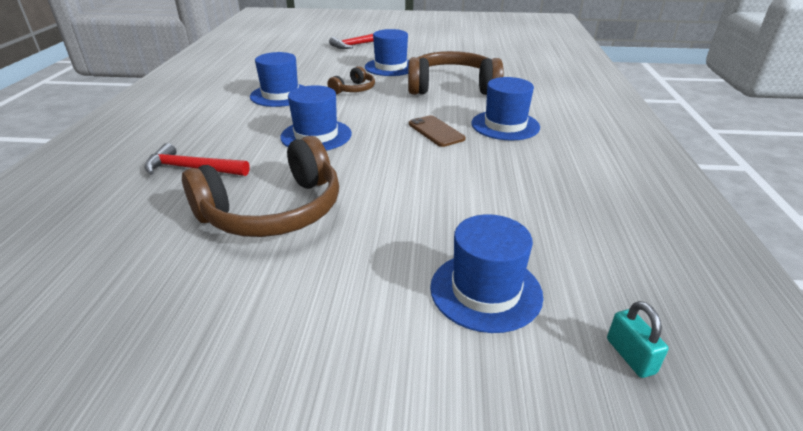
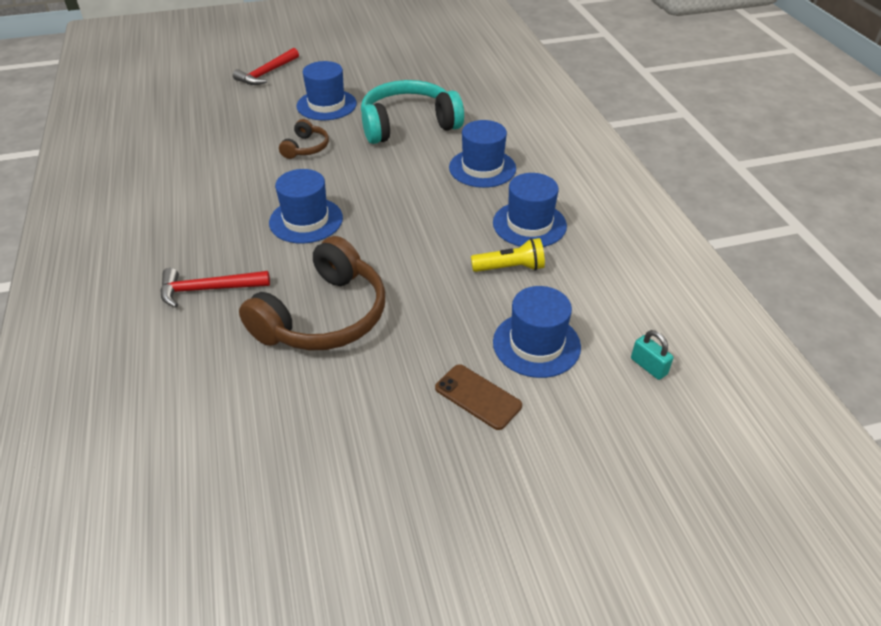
camera: 20 degrees left, 10 degrees up
(280, 95) = (229, 172): blue hat -> blue hat (529, 224)
(436, 131) = (421, 189): brown phone -> brown phone (478, 397)
(452, 87) = (408, 124): brown headphones -> turquoise headphones
(492, 209) = (510, 268): none -> yellow flashlight

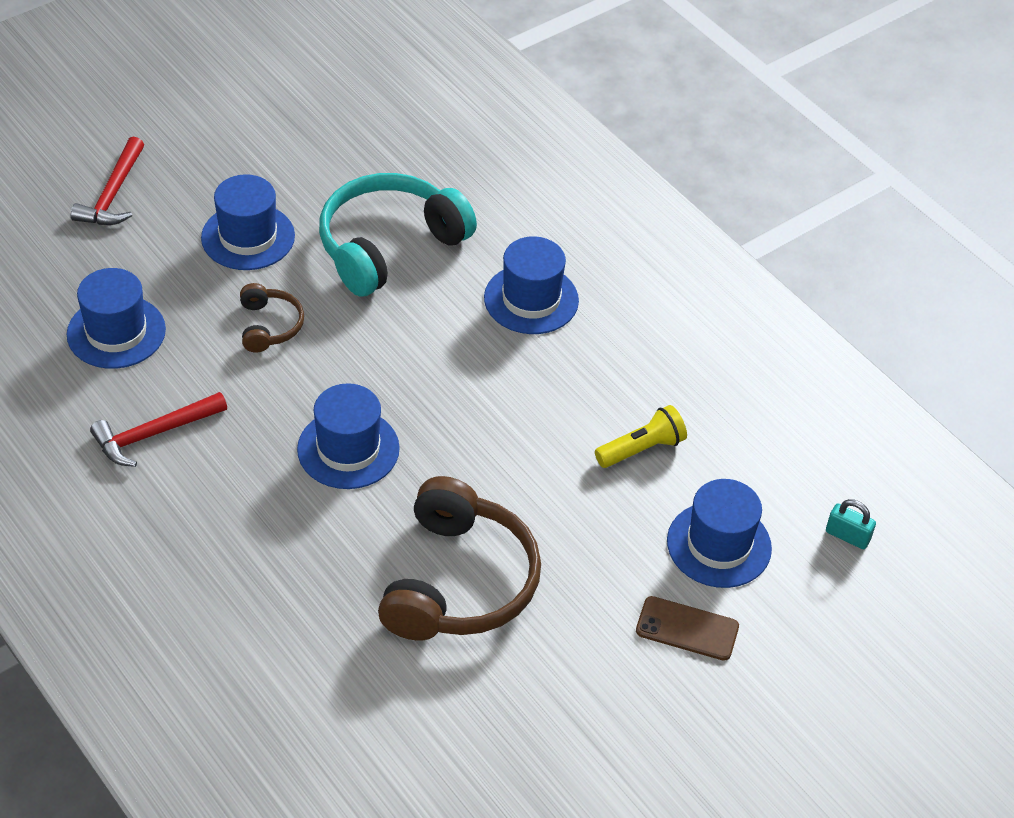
camera: 25 degrees left, 5 degrees up
(208, 289) = (291, 588): red hammer -> red hammer (153, 434)
(529, 224) = (634, 376): blue hat -> blue hat (116, 332)

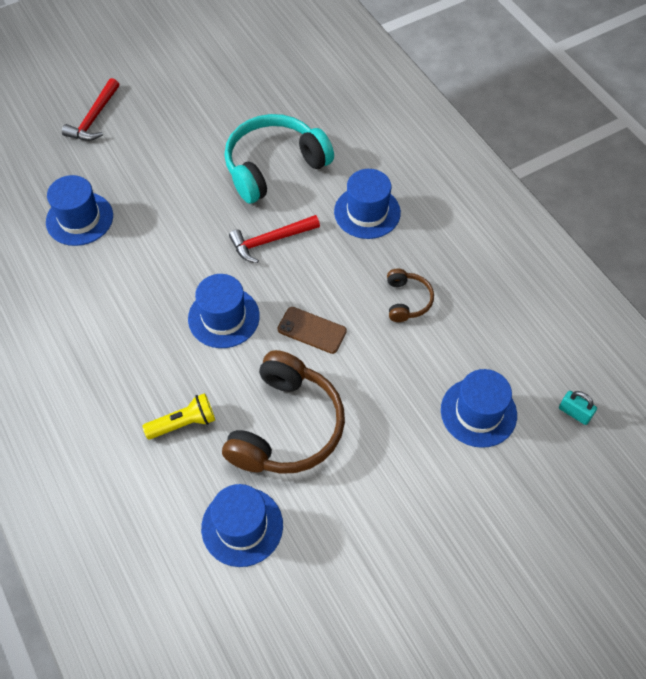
camera: 10 degrees right, 10 degrees up
(153, 434) = (92, 296): red hammer -> red hammer (270, 240)
(248, 237) = (179, 154): blue hat -> blue hat (242, 526)
(269, 326) = (183, 221): brown headphones -> brown headphones (407, 300)
(641, 449) = (431, 332): yellow flashlight -> yellow flashlight (183, 423)
(687, 629) = (447, 478): brown phone -> brown phone (312, 330)

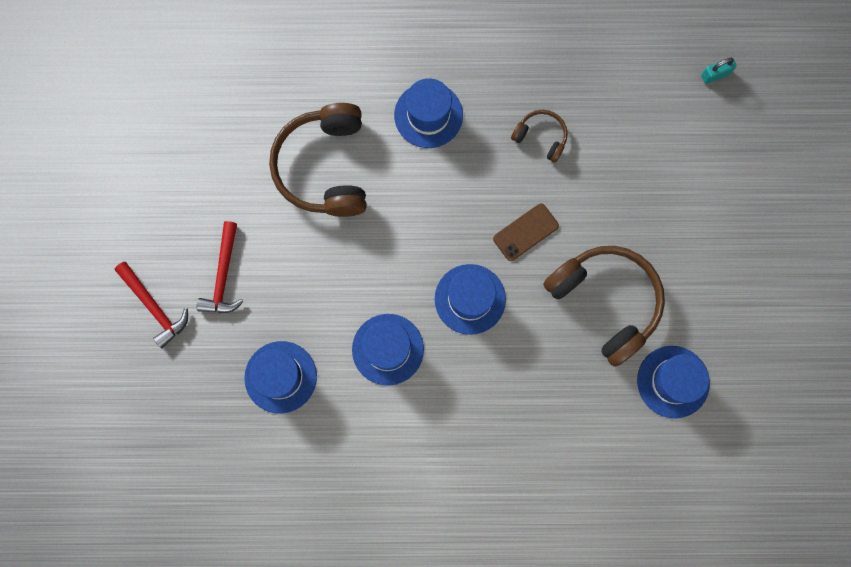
camera: 60 degrees left, 20 degrees up
(183, 423) = (556, 383): yellow flashlight -> none
(270, 240) = (410, 216): red hammer -> red hammer (223, 276)
(274, 166) = (325, 167): turquoise headphones -> brown headphones
(478, 412) = (675, 146): blue hat -> blue hat (388, 349)

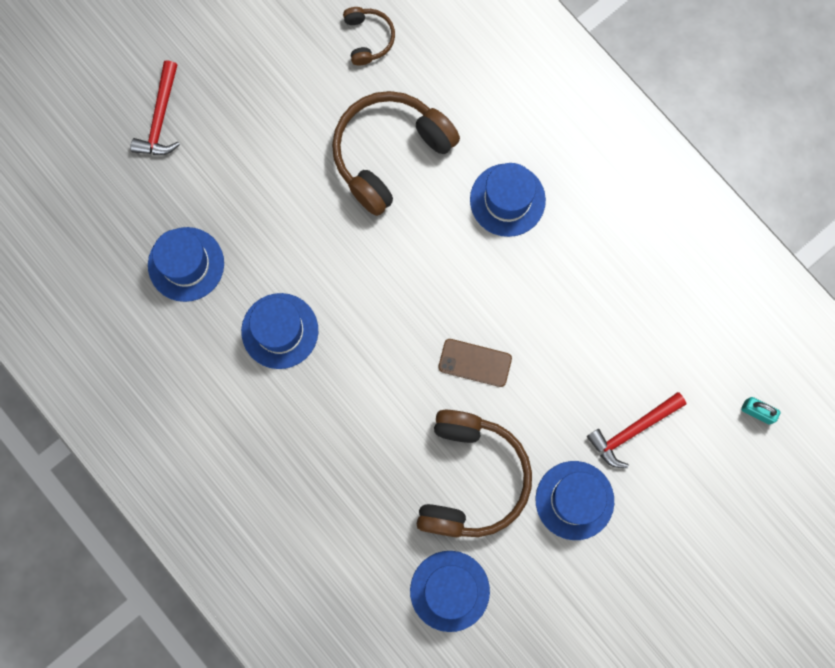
camera: 50 degrees right, 0 degrees up
(223, 276) = (230, 150): red hammer -> red hammer (632, 430)
(470, 299) = (378, 363): blue hat -> blue hat (574, 500)
(541, 137) = (569, 308): brown headphones -> brown headphones (368, 38)

